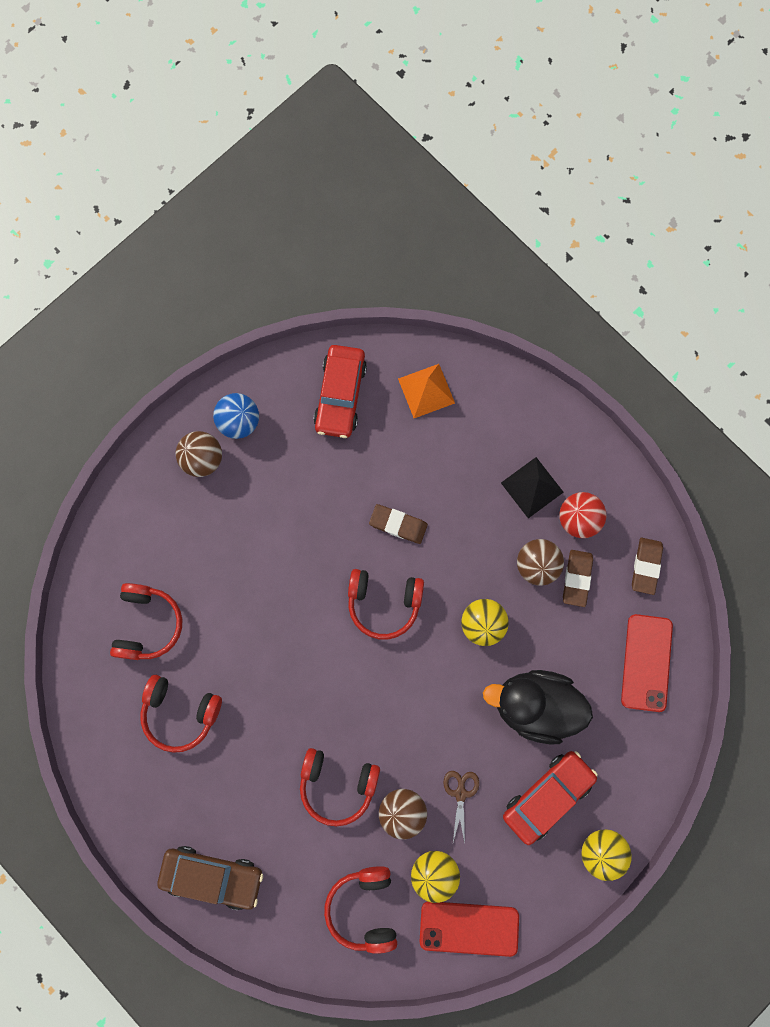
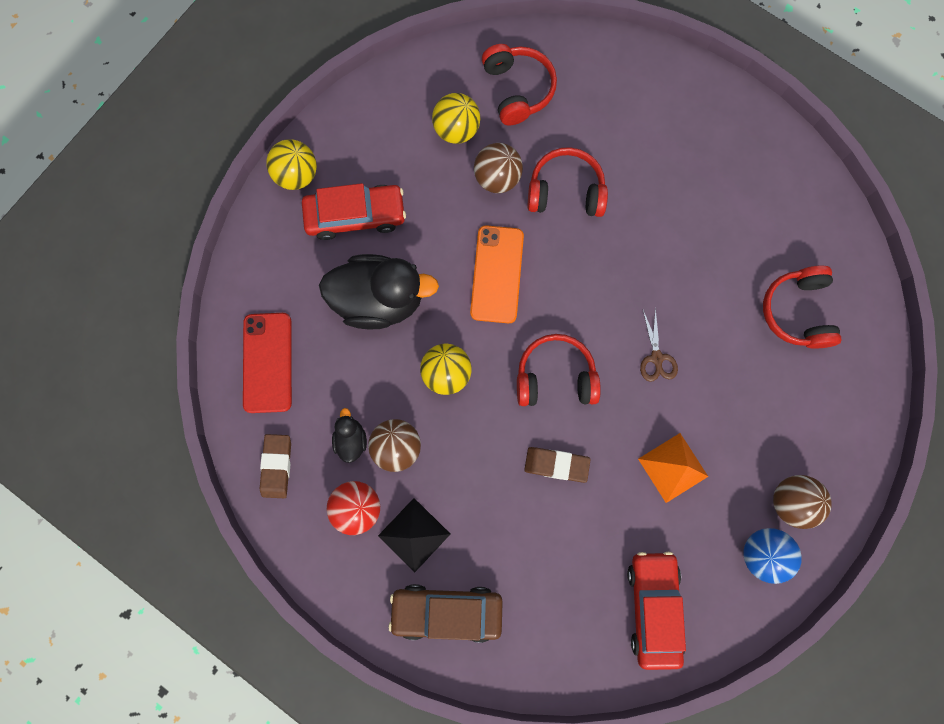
camera: 170 degrees right, 0 degrees up
(180, 712) = (738, 231): red headphones -> none
(212, 876) = (666, 92): brown car -> brown car (447, 611)
(420, 710) = (497, 274): none -> orange phone
(426, 391) = (554, 631): orange pyramid -> orange pyramid (673, 467)
(460, 793) = (442, 204): brown scissors -> brown scissors (656, 358)
(469, 928) = (415, 89): red phone -> none
(547, 796) = (355, 216): red car -> red car turned 135 degrees counterclockwise
(577, 578) = (351, 439): brown eraser -> black duck

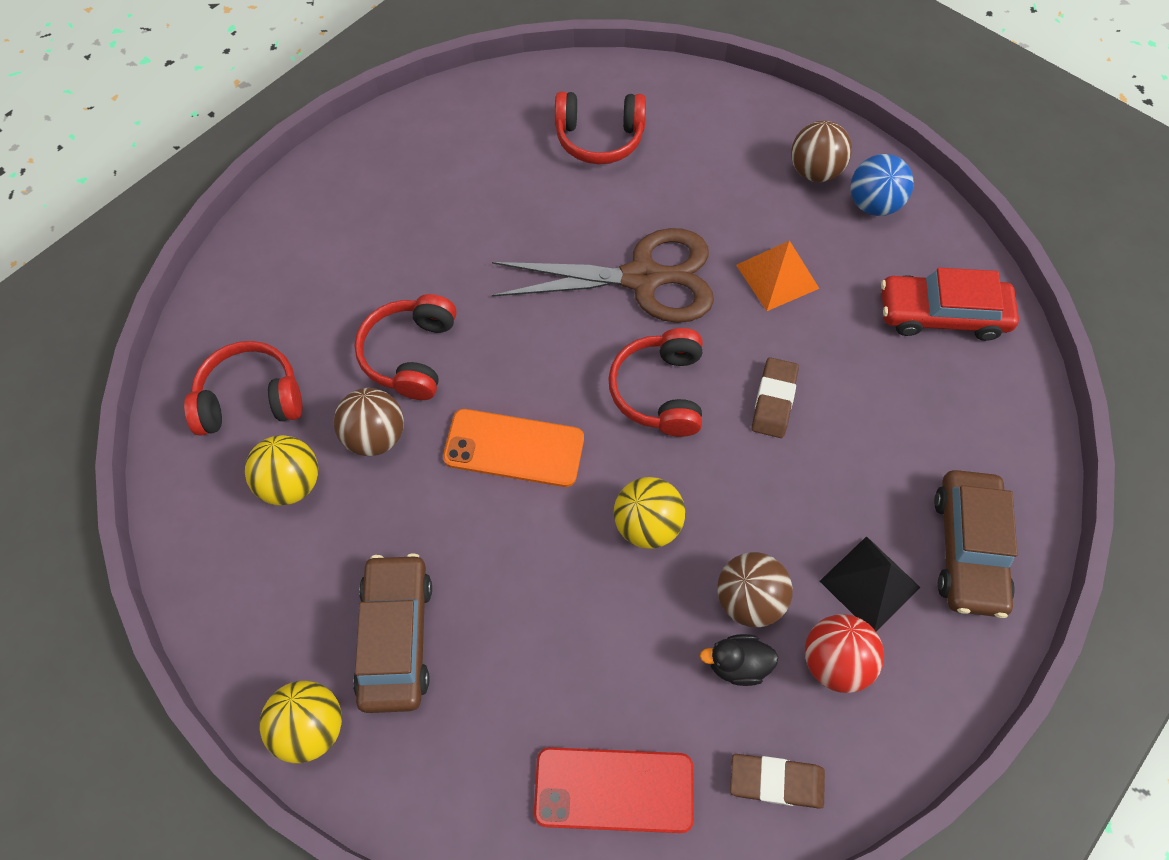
camera: 85 degrees left, 15 degrees down
(355, 216) = (396, 636): red car -> brown car
(380, 300) = (532, 609): black duck -> none
(656, 358) = (643, 278): brown scissors -> brown scissors, size x2.39

